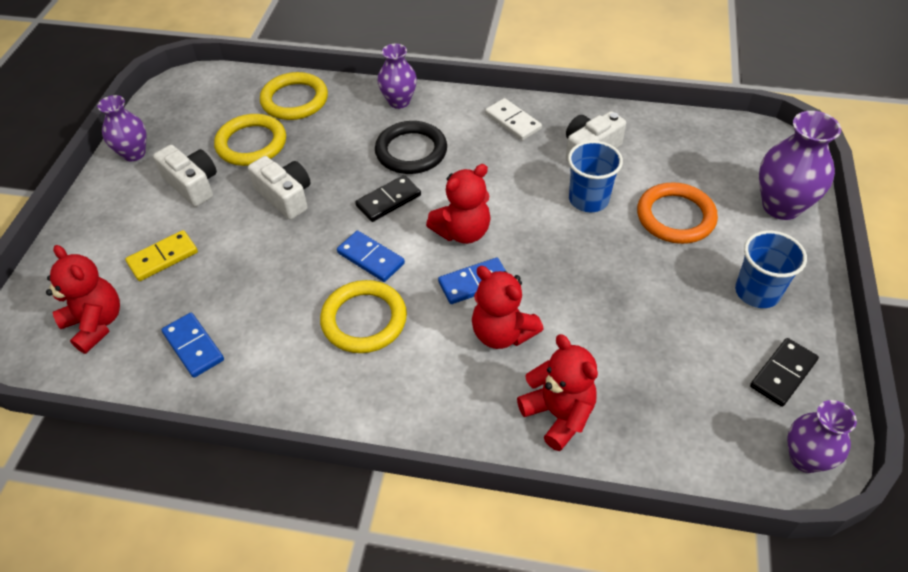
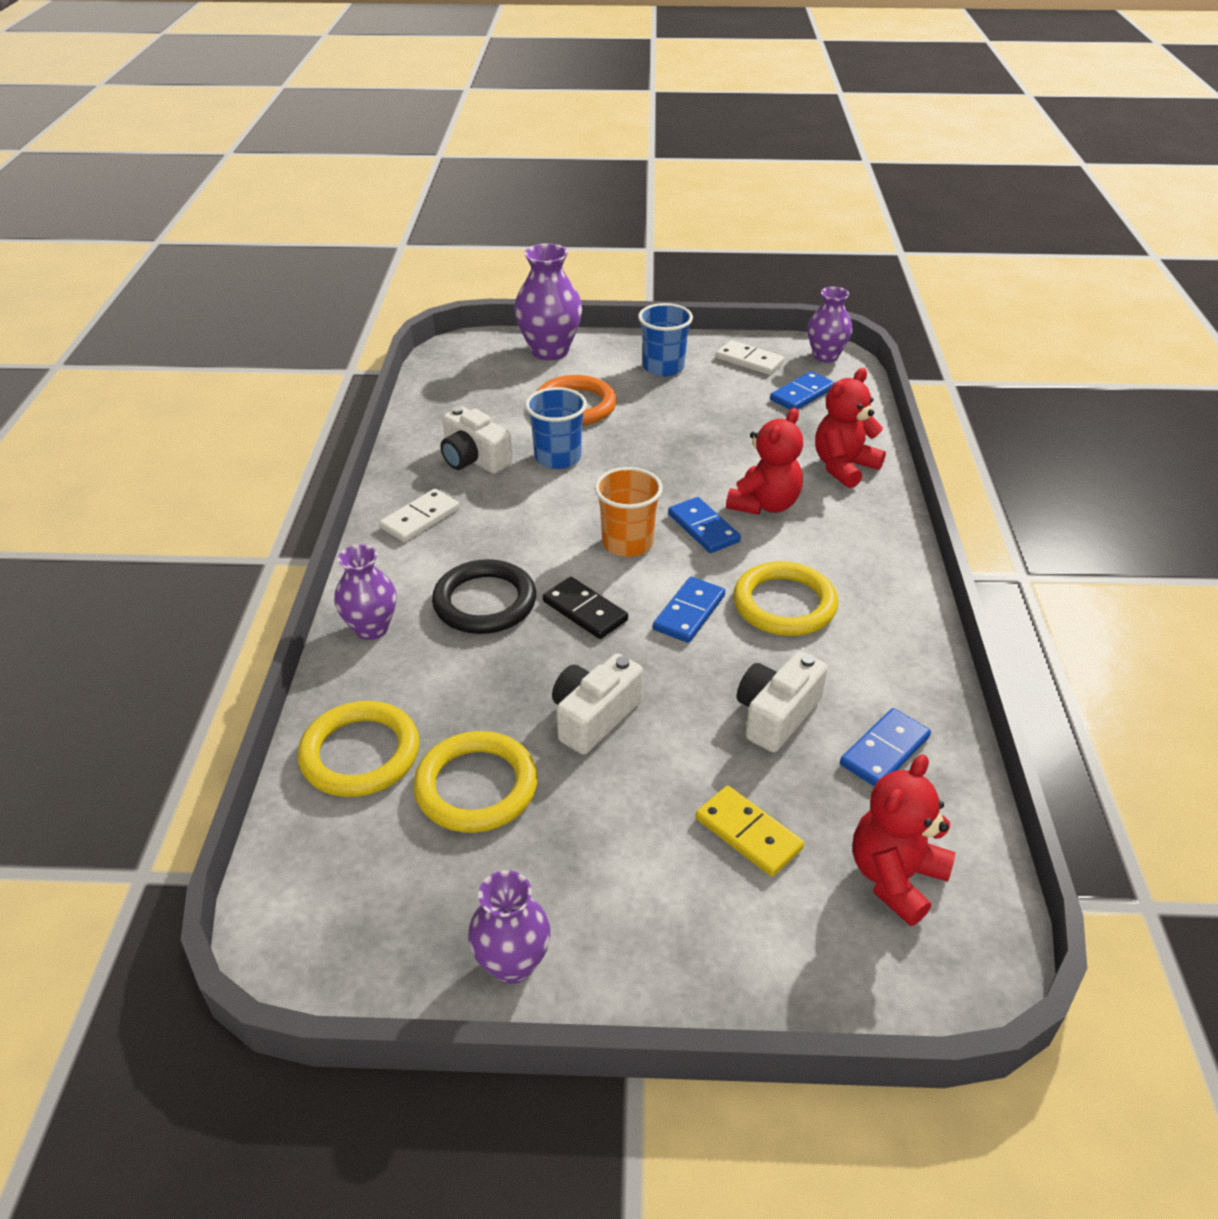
camera: 100 degrees left, 10 degrees down
(192, 185) = (584, 842): white camera -> white camera (776, 715)
(462, 232) = (627, 543): red teddy bear -> orange cup
(707, 410) = (802, 394): none -> blue domino
(783, 374) = (749, 360): black domino -> white domino

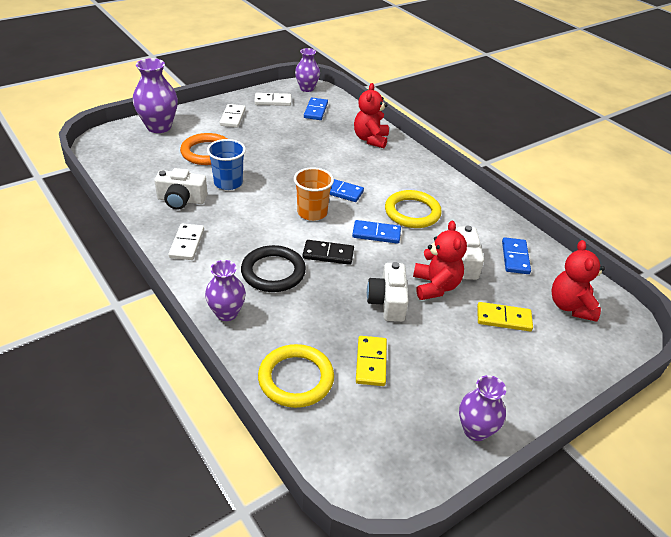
camera: 40 degrees left, 0 degrees up
(476, 787) = (371, 362): yellow ring -> yellow domino
(663, 367) = (232, 117): blue cup -> white domino
(689, 612) = (376, 234): blue domino -> blue domino turned 75 degrees counterclockwise
(764, 504) = (355, 169): red teddy bear -> red teddy bear (435, 286)

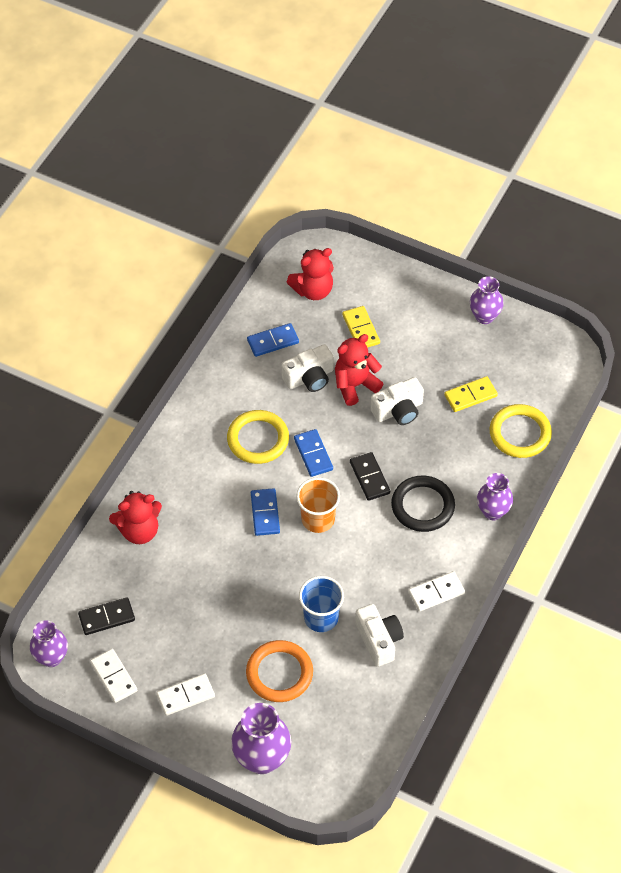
camera: 115 degrees left, 15 degrees up
(316, 110) = (106, 617): blue domino -> black domino

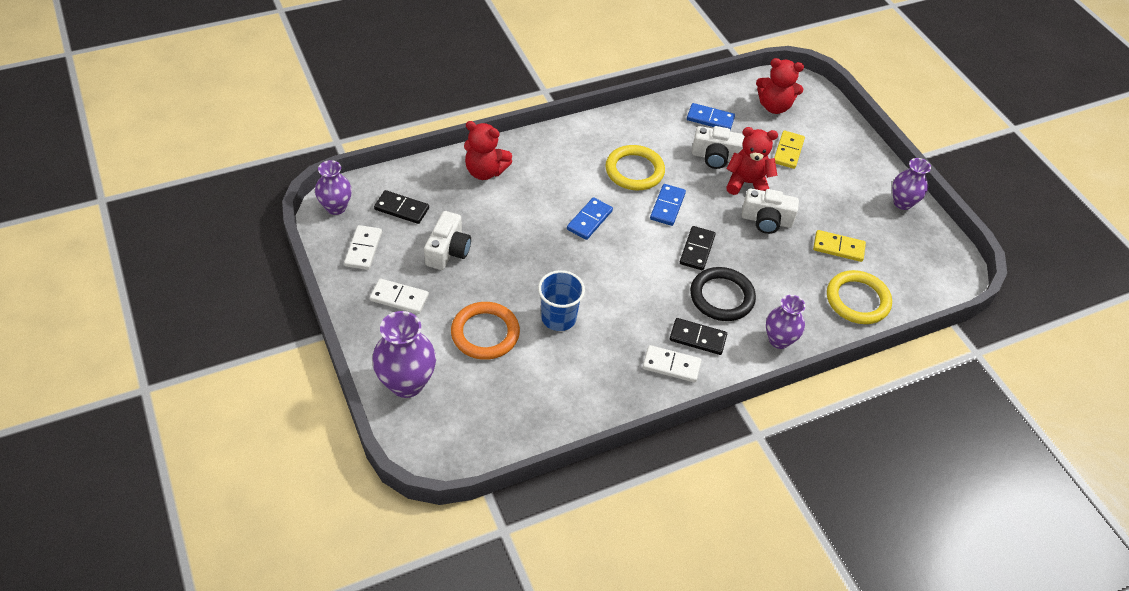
camera: 35 degrees right, 5 degrees down
(318, 519) = (626, 250): orange cup -> none
(379, 640) = (588, 366): white camera -> white camera (448, 251)
(435, 555) = (697, 338): none -> black domino

